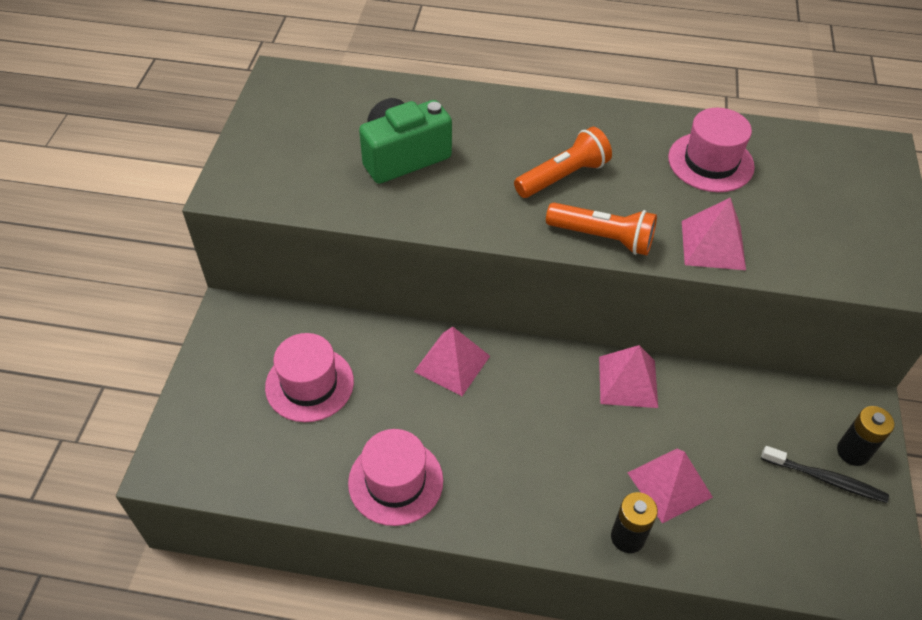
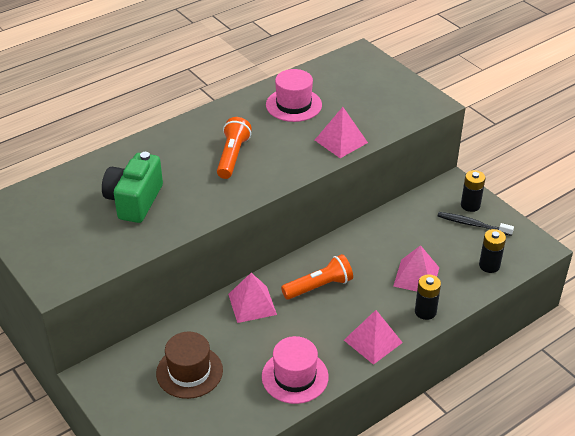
camera: 45 degrees left, 10 degrees down
(309, 384) = (189, 372): pink hat -> brown hat
(602, 238) = (289, 171): orange flashlight -> orange flashlight (319, 287)
(628, 381) = (346, 248): pink pyramid -> pink pyramid (373, 341)
(783, 550) = (489, 265): none -> black battery
(825, 479) = (472, 224): black toothbrush -> black toothbrush turned 135 degrees counterclockwise

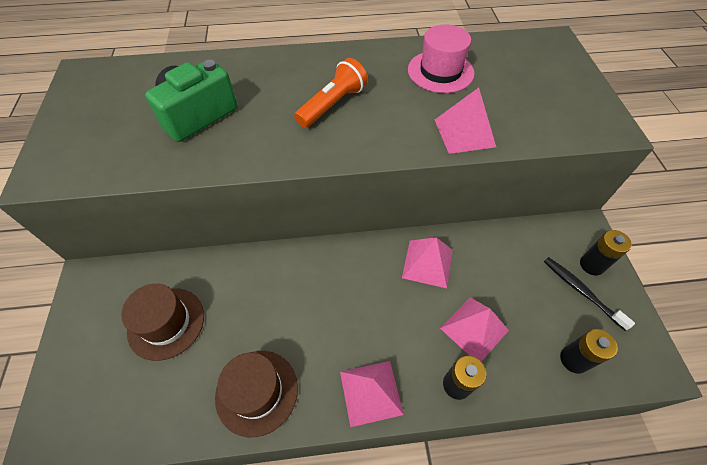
camera: 30 degrees right, 15 degrees up
(252, 304) = (281, 273): pink pyramid -> pink pyramid (427, 263)
(295, 376) = (257, 392): pink hat -> brown hat
(319, 287) = (360, 287): orange flashlight -> none

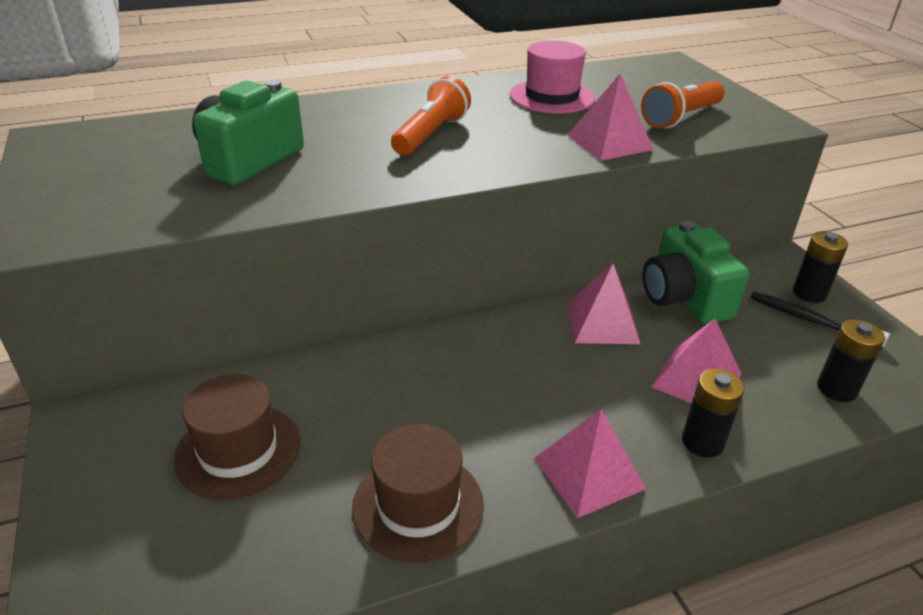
camera: 15 degrees left, 20 degrees down
(494, 251) = (684, 298): none -> green camera
(534, 111) = (680, 117): none -> orange flashlight

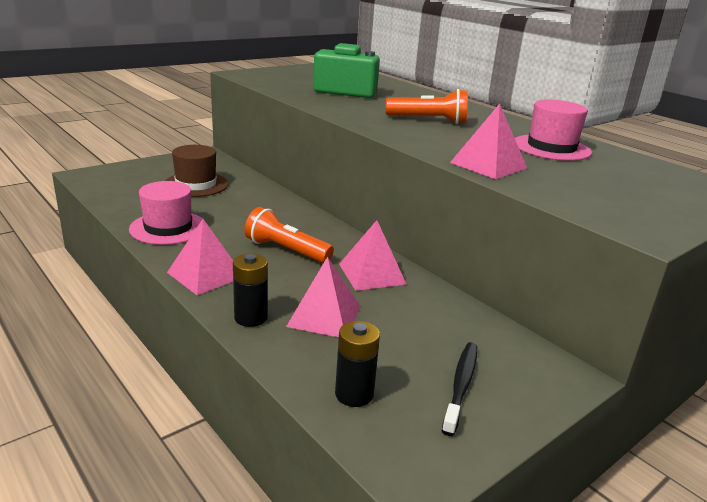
camera: 70 degrees right, 10 degrees down
(418, 505) = (168, 228): brown hat -> pink hat
(680, 117) = (585, 190): orange flashlight -> orange flashlight (286, 250)
(684, 298) = (438, 310): green camera -> none
(809, 293) = (514, 389): black battery -> none

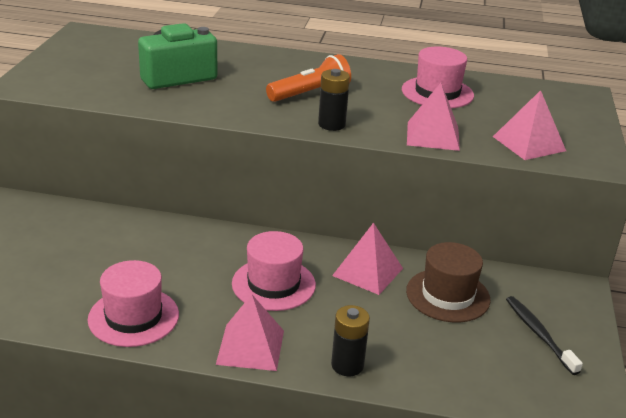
camera: 40 degrees left, 5 degrees up
(196, 184) = (69, 249): brown hat -> brown hat (448, 295)
(286, 250) = (273, 284): orange flashlight -> pink hat
(324, 316) = (392, 331): pink pyramid -> pink pyramid (529, 143)
(354, 394) = (495, 381): black battery -> black battery (331, 124)

